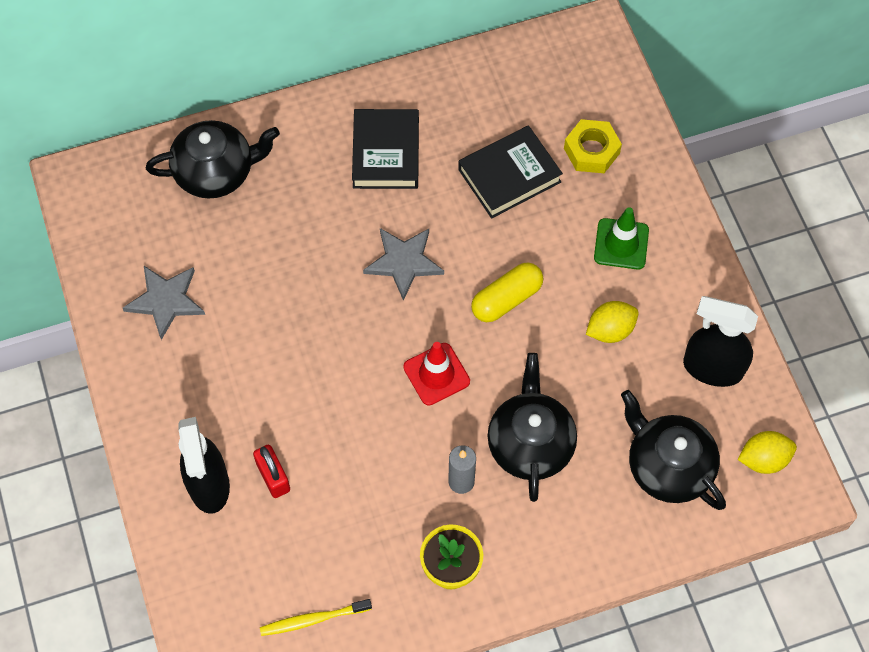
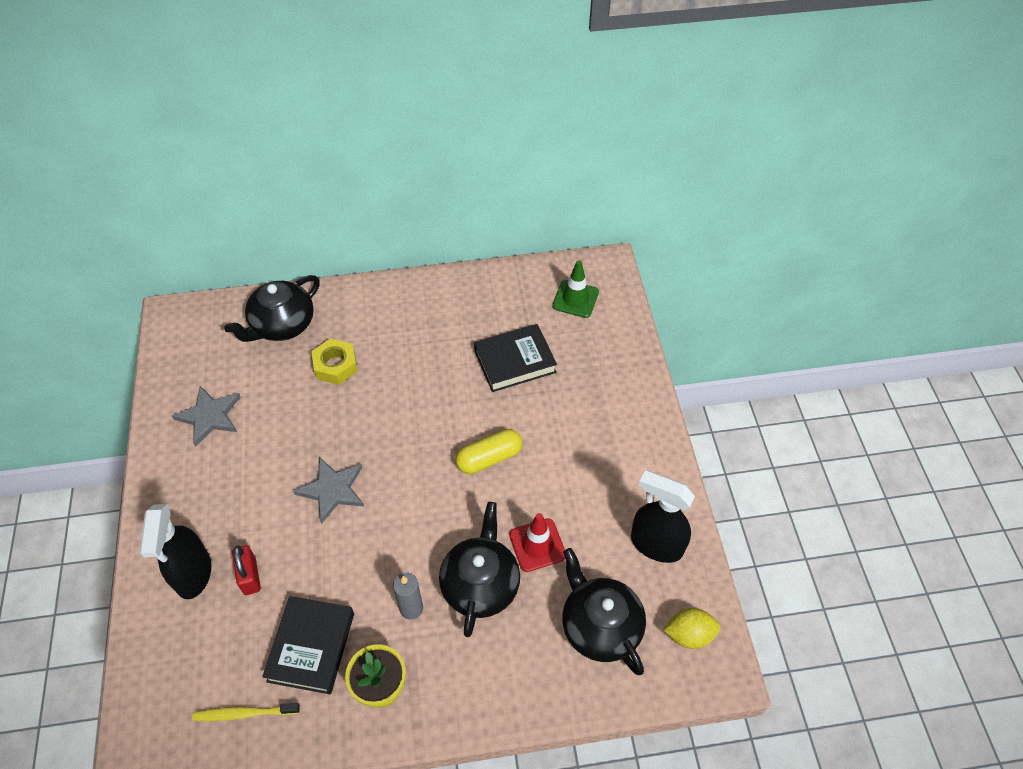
camera: 10 degrees right, 10 degrees down
(216, 172) = (282, 325): black teapot -> black teapot turned 135 degrees clockwise
(386, 153) = (419, 330): black book -> black book (311, 647)
(404, 262) = (411, 415): grey star -> grey star (332, 490)
(436, 374) = (414, 511): red traffic cone -> red traffic cone (537, 545)
(591, 151) = (586, 352): yellow nut -> yellow nut (335, 365)
(610, 330) = (572, 497): yellow lemon -> none
(621, 244) = (596, 428): green traffic cone -> green traffic cone (575, 299)

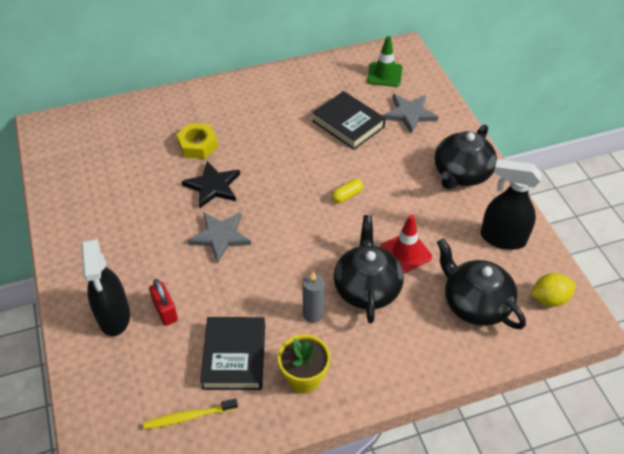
camera: 10 degrees left, 5 degrees down
(209, 416) = (97, 196): grey star -> grey star (409, 114)
(282, 325) = (143, 122): black teapot -> black teapot (461, 174)
(340, 423) = (213, 186): none -> black star
(489, 458) = (347, 195): yellow capsule -> yellow capsule, size x0.61
(515, 361) = (348, 124): black book -> black book turned 75 degrees clockwise

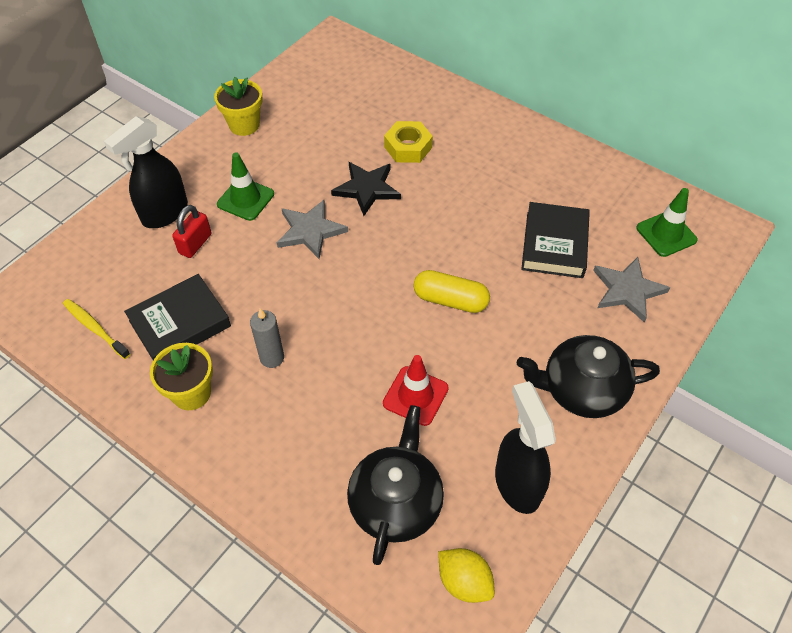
camera: 55 degrees right, 5 degrees up
(74, 223) = (244, 125): none -> yellow flower pot
(152, 259) = (245, 199): none -> green traffic cone
(347, 195) = (450, 300): yellow capsule -> yellow capsule, size x1.65
(367, 288) = (339, 385): black teapot -> none

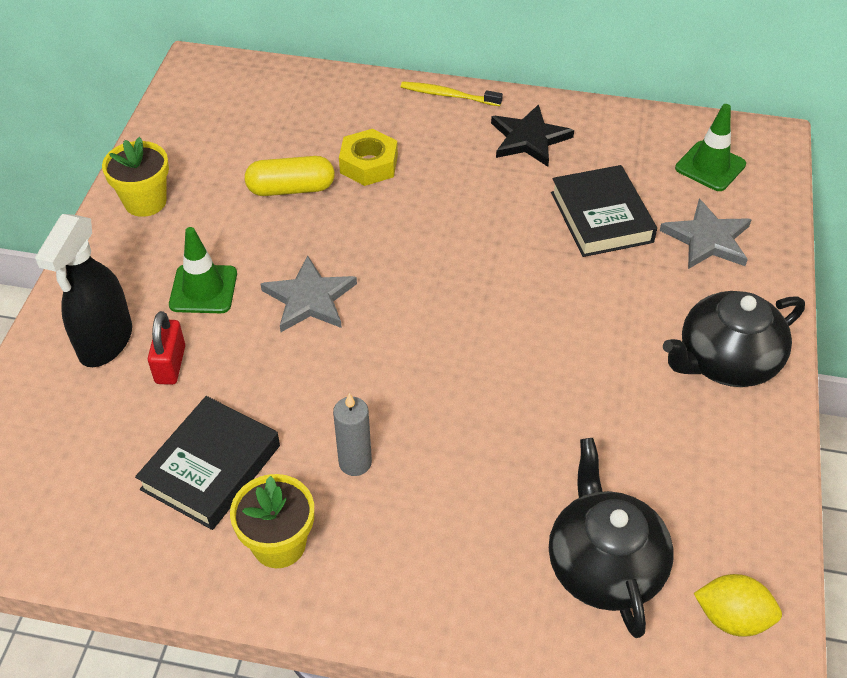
camera: 25 degrees left, 5 degrees down
(95, 328) = (98, 516): yellow toothbrush -> yellow toothbrush (448, 95)
(367, 189) = (349, 227): black star -> black star (529, 139)
(415, 396) = (552, 439): red traffic cone -> none
(450, 300) = (525, 318): yellow capsule -> yellow capsule (291, 189)
(517, 483) = (721, 488): black spray bottle -> none

